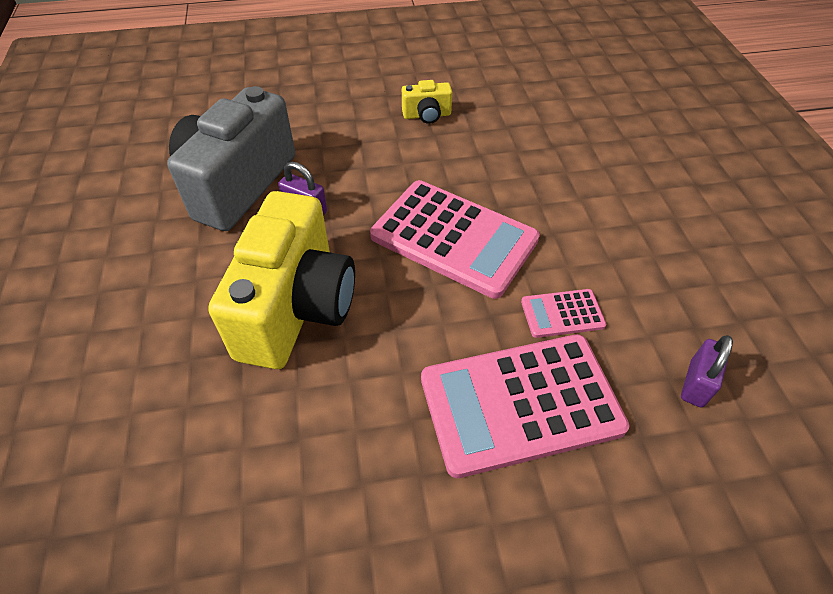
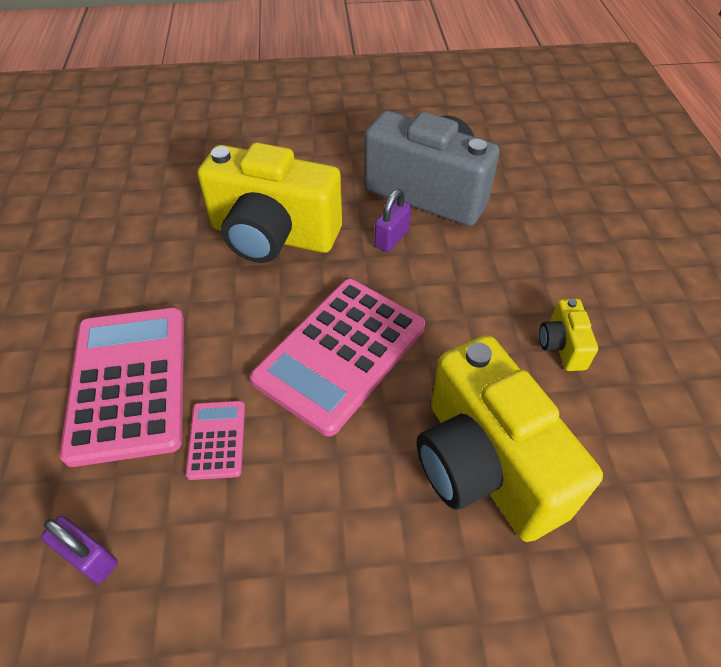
camera: 95 degrees right, 0 degrees up
(537, 156) = (484, 465): none -> yellow camera

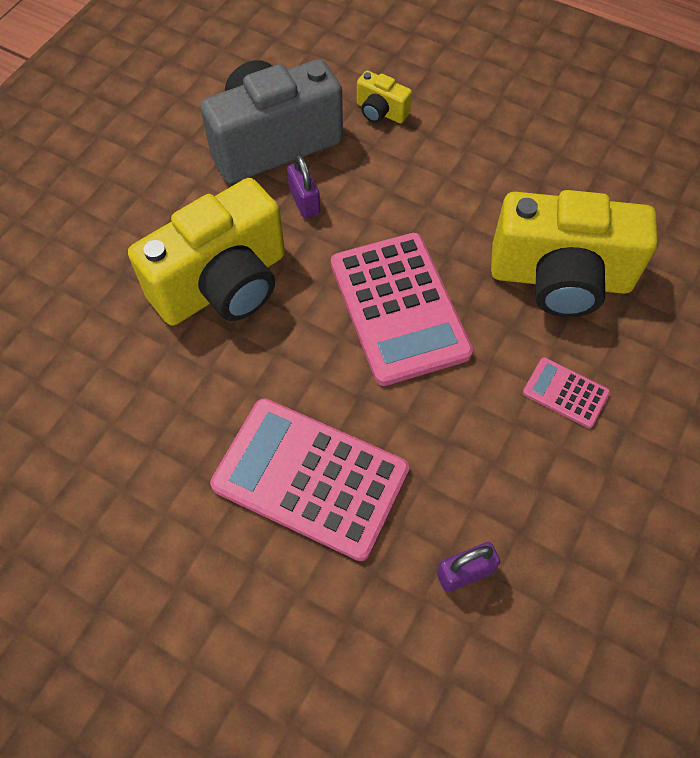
camera: 55 degrees left, 10 degrees up
(217, 440) = (419, 436): pink calculator -> pink calculator (565, 393)
(562, 346) = (499, 169): yellow camera -> yellow camera (381, 112)

